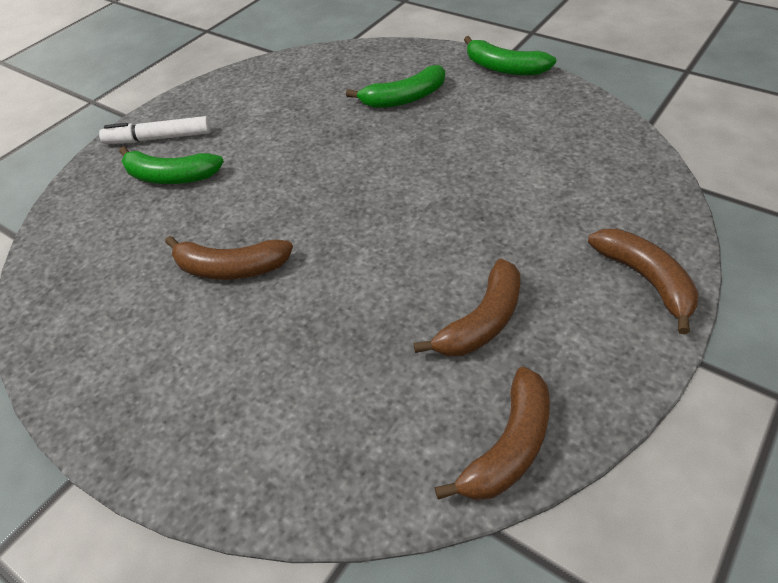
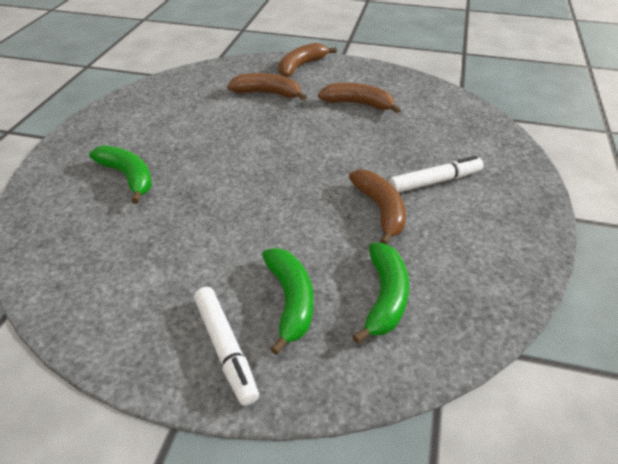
camera: 115 degrees left, 5 degrees down
(243, 342) = (435, 181): none -> white marker
(504, 68) = (78, 133): green banana -> green banana (385, 297)
(509, 447) = (423, 88): brown banana -> brown banana (268, 93)

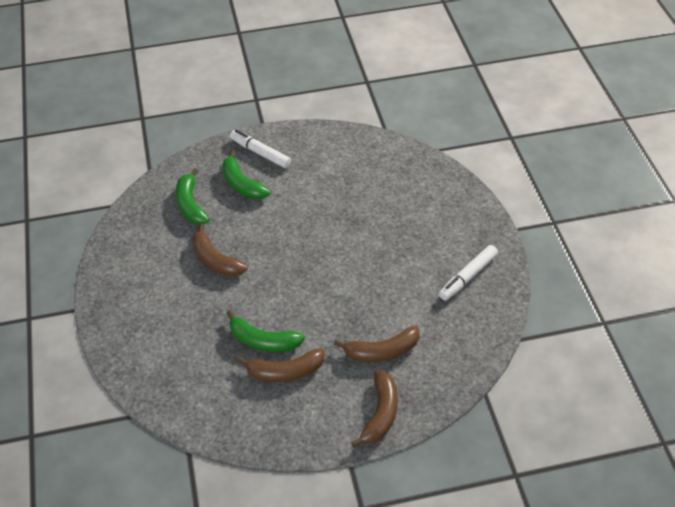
camera: 155 degrees right, 5 degrees up
(128, 177) = (409, 218): green banana -> green banana (263, 341)
(435, 181) = (183, 301): white marker -> white marker (468, 277)

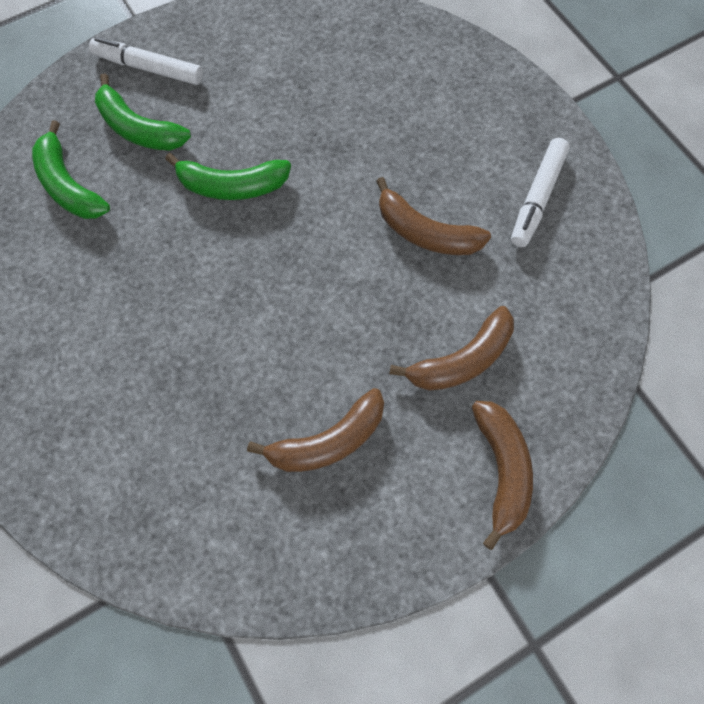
camera: 20 degrees left, 20 degrees up
(215, 260) = (144, 273): brown banana -> brown banana (425, 232)
(263, 341) = (273, 396): green banana -> green banana (232, 186)

